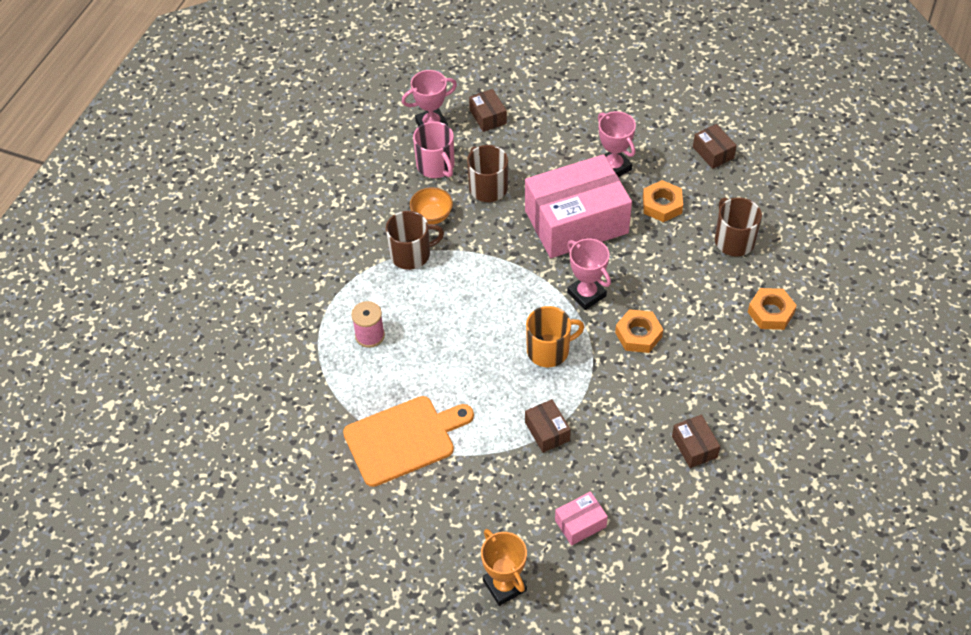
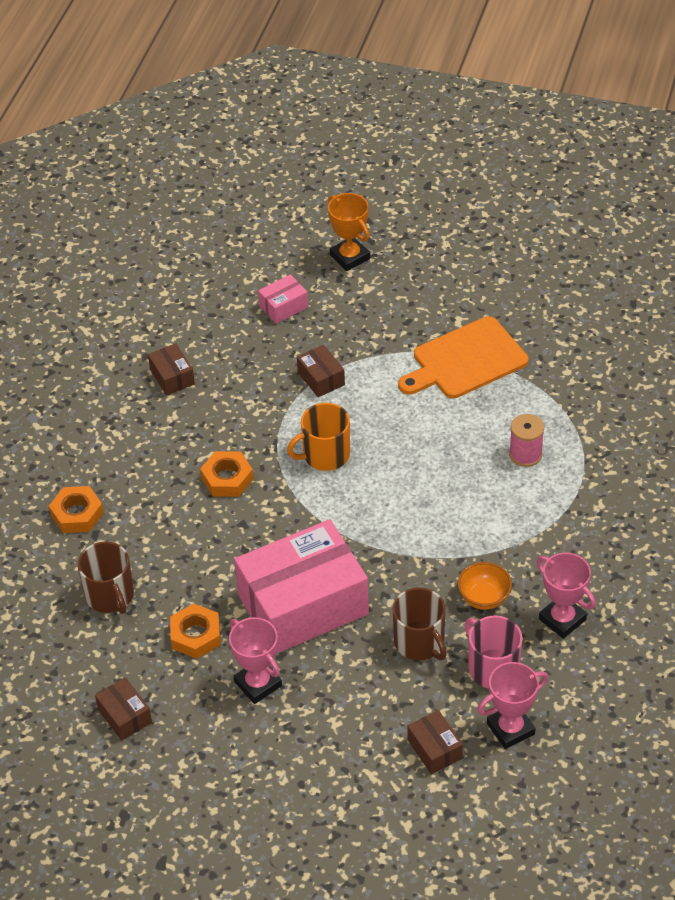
camera: 175 degrees right, 5 degrees down
(411, 254) = (499, 548): brown mug -> none
(586, 294) = (286, 518): pink trophy -> pink trophy (562, 619)

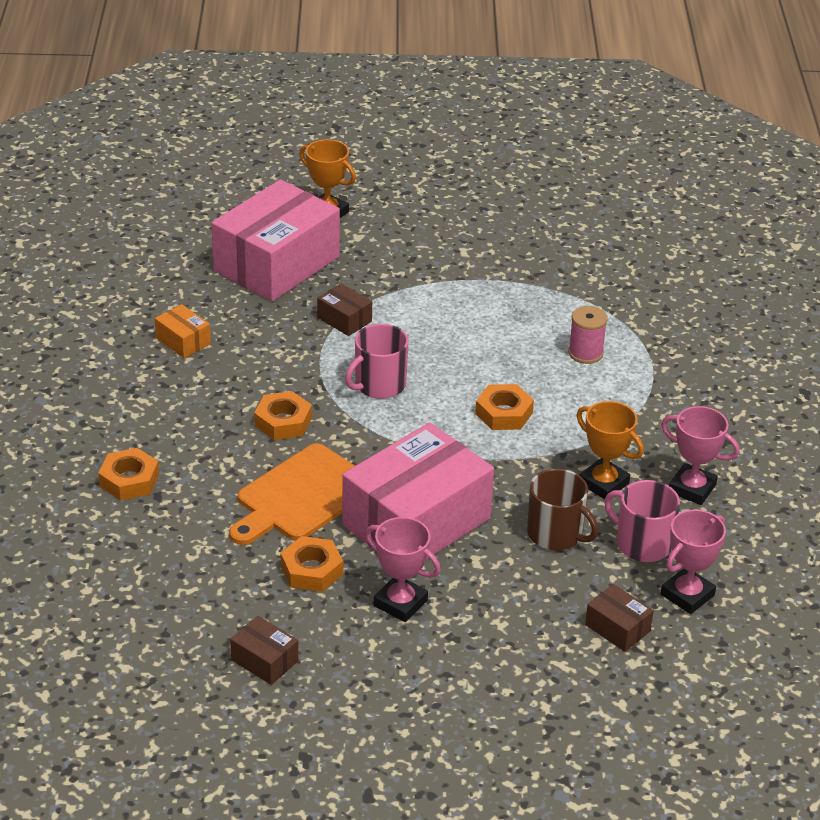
camera: 20 degrees left, 10 degrees down
(110, 595) = (199, 550): brown mug -> none
(172, 377) = (183, 341): brown box -> orange box
(283, 306) = (277, 264): pink box -> pink box, size x2.41
(325, 455) = (379, 385): orange mug -> pink mug
(424, 506) = (504, 413): none -> orange nut
(465, 360) = (487, 283): orange cutting board -> orange cutting board (302, 496)
(484, 598) = (603, 483): orange bowl -> orange trophy

